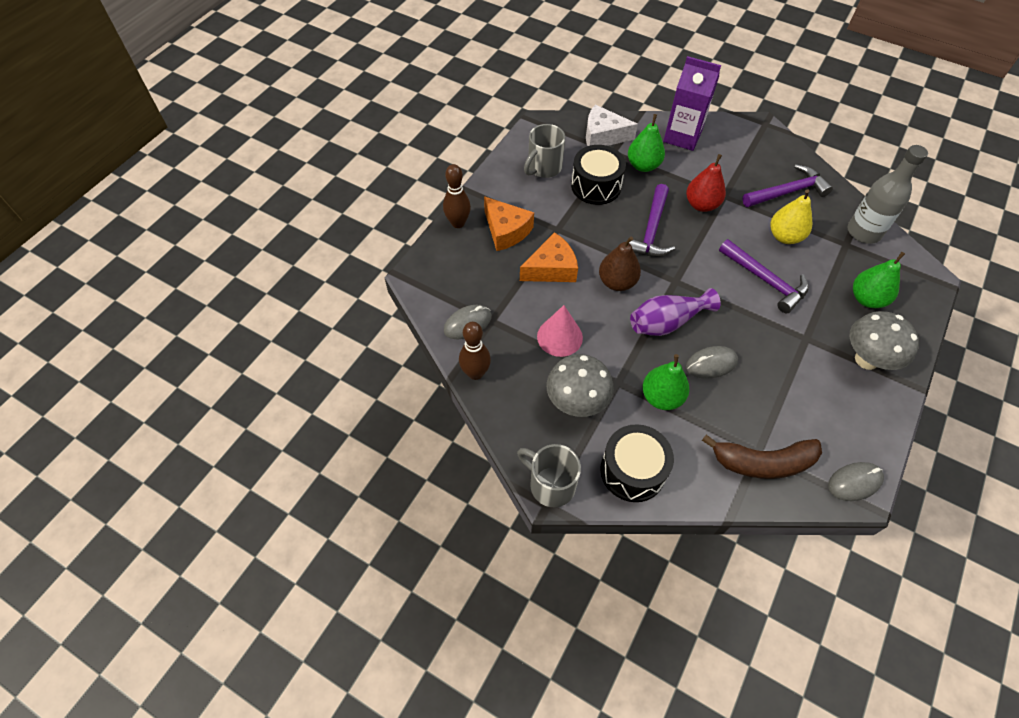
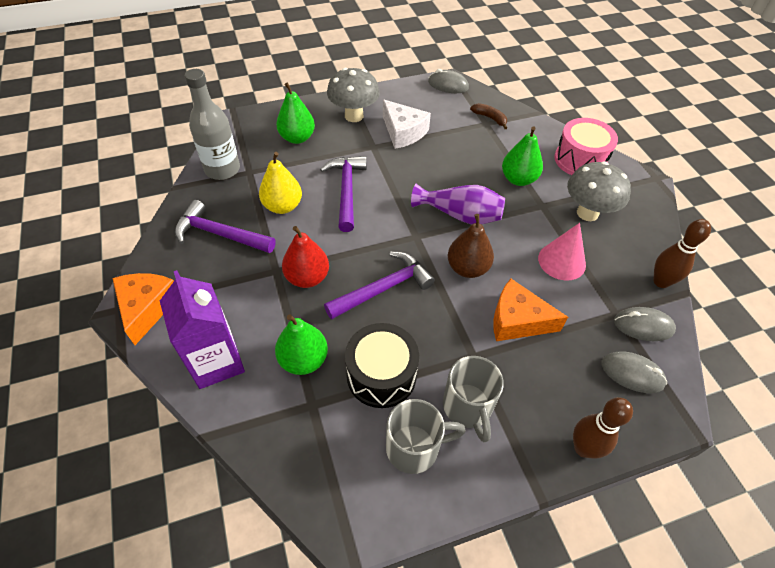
camera: 140 degrees left, 5 degrees down
(506, 231) = (532, 395): orange cheese -> orange cheese (147, 308)
(550, 484) = (646, 185): grey mug -> grey mug (468, 407)
(603, 136) = (295, 437): white cheese -> white cheese (403, 132)
(632, 471) = (580, 160): black drum -> pink drum
(711, 364) = (459, 174): grey mouse -> grey mouse (632, 373)
(763, 462) = (490, 118): brown banana -> brown banana, size x0.52

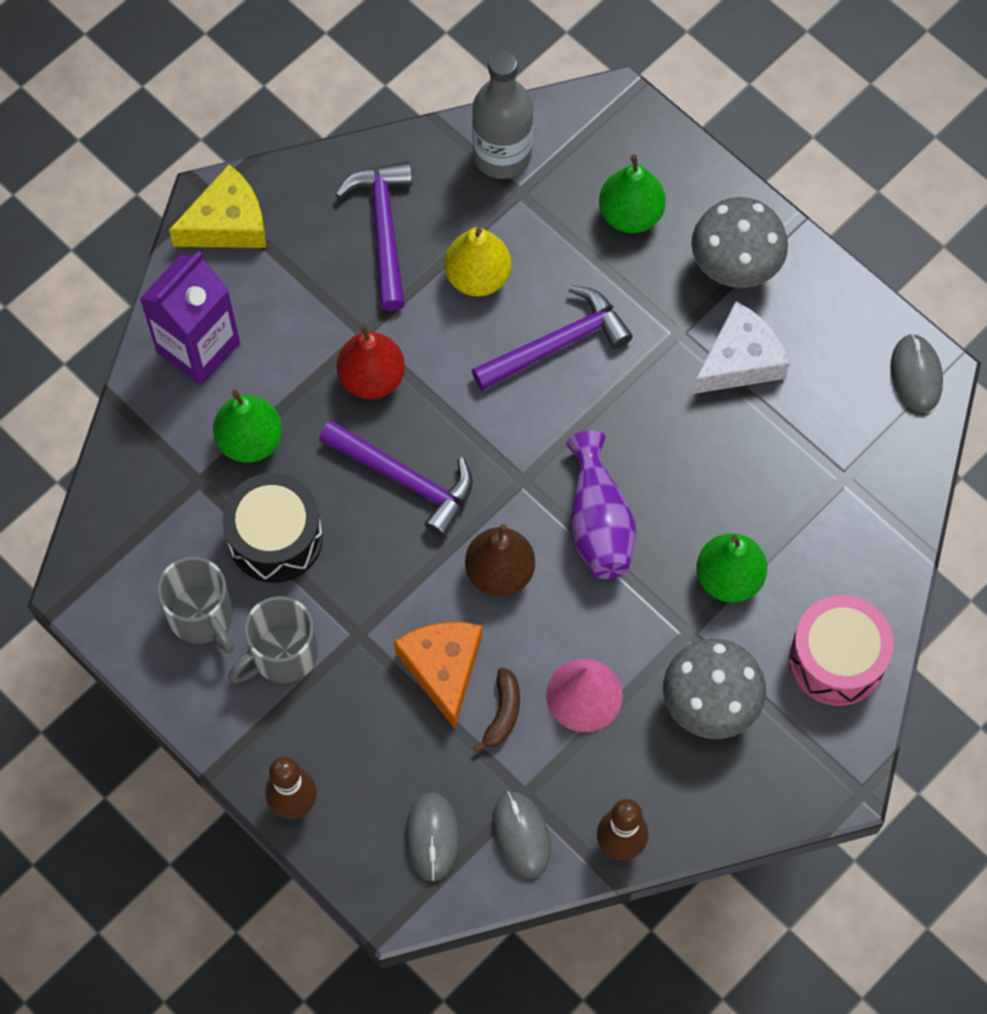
camera: 65 degrees right, 15 degrees up
(147, 308) = (227, 223): orange cheese -> yellow cheese
(403, 132) = (740, 360): white cheese -> white cheese turned 150 degrees counterclockwise
(490, 118) = (862, 479): brown banana -> brown banana (502, 713)

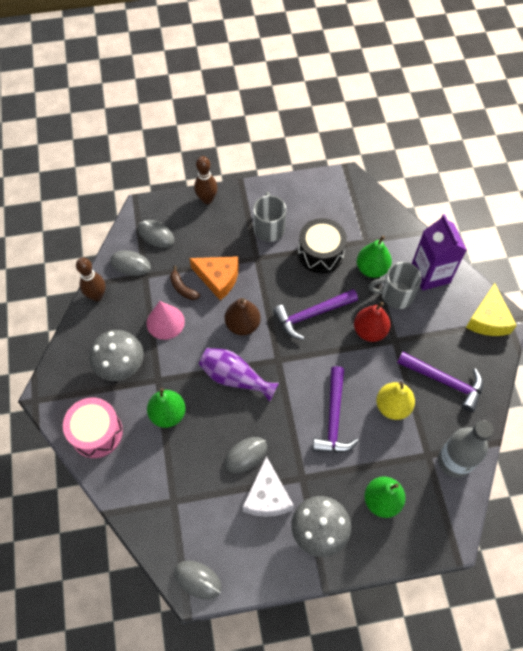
camera: 125 degrees right, 5 degrees down
(202, 616) = (306, 211): grey mug -> grey mug (395, 295)
(704, 426) = (246, 455): none -> grey mouse

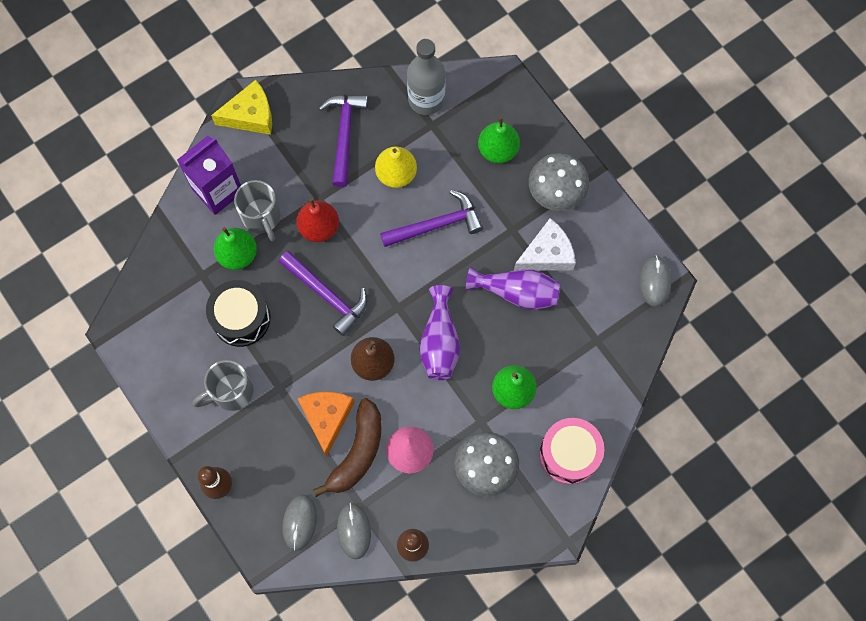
camera: 115 degrees left, 10 degrees up
(183, 288) = (357, 452): brown banana -> brown banana, size x1.94
(246, 455) = (517, 292): grey mouse -> purple vase

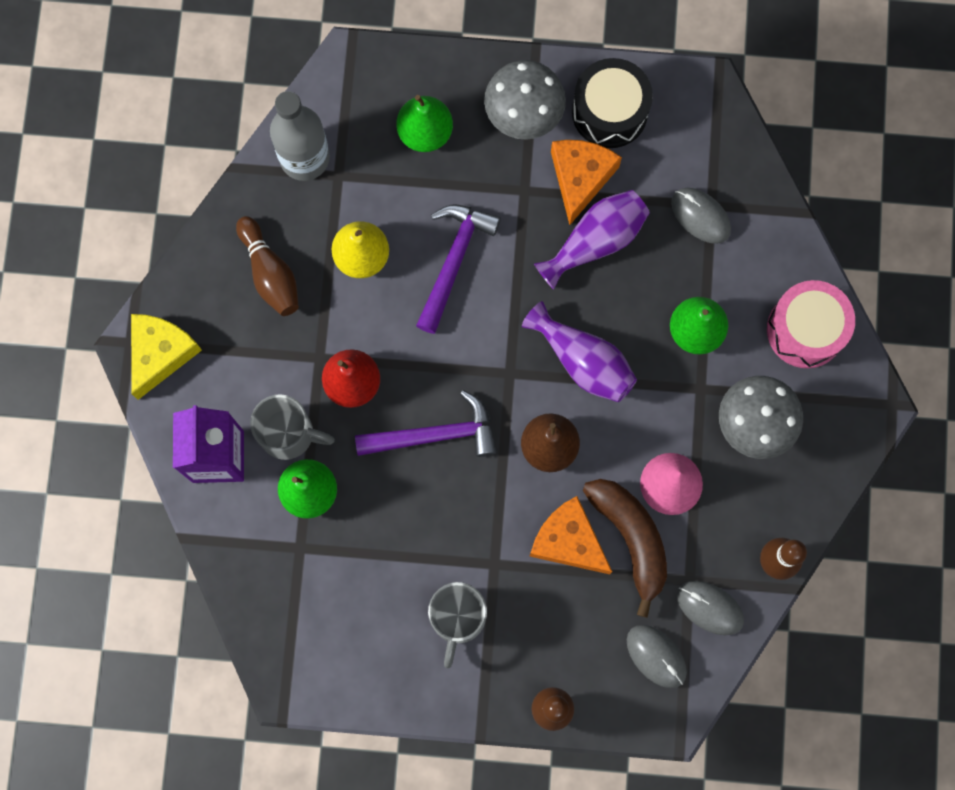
camera: 50 degrees left, 5 degrees up
(241, 318) = (384, 544): black drum -> black drum (609, 112)
(344, 134) = (270, 273): purple hammer -> brown bowling pin
(547, 254) = (580, 178): white cheese -> orange cheese
(654, 281) = (698, 98): grey mouse -> grey mouse (700, 216)

